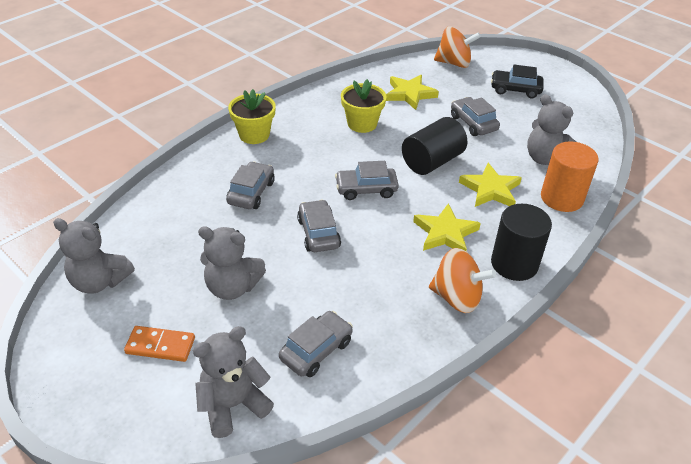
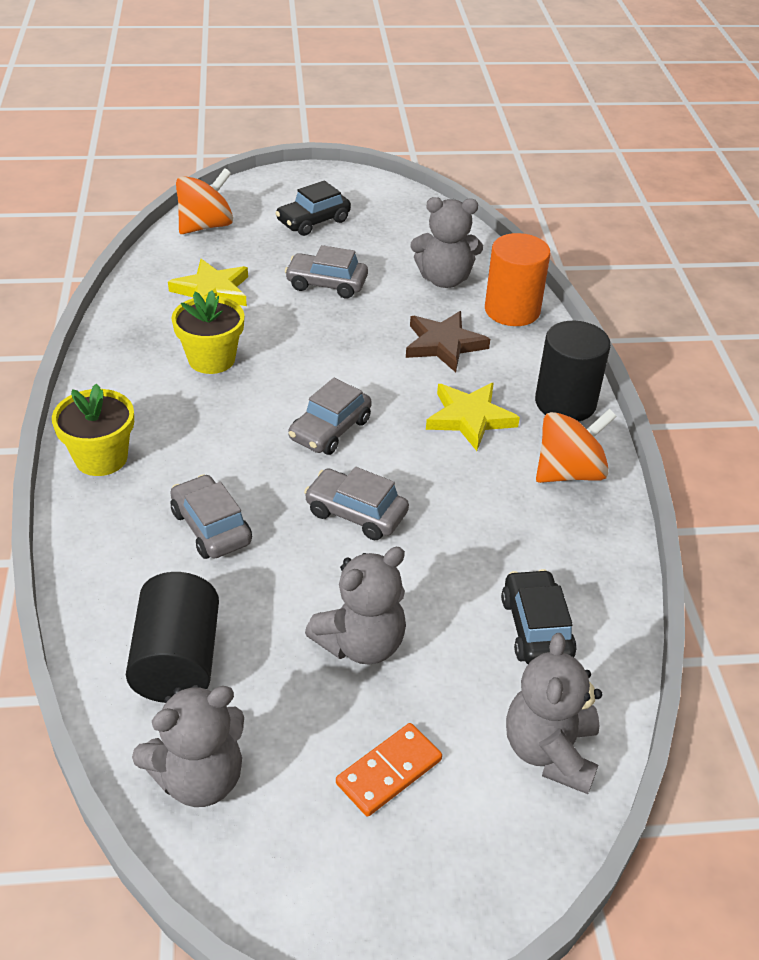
camera: 50 degrees left, 0 degrees up
(316, 350) = (536, 628): grey car -> black car
(432, 161) = (349, 353): black cylinder -> black cylinder (177, 661)
(490, 189) = (444, 344): yellow star -> brown star

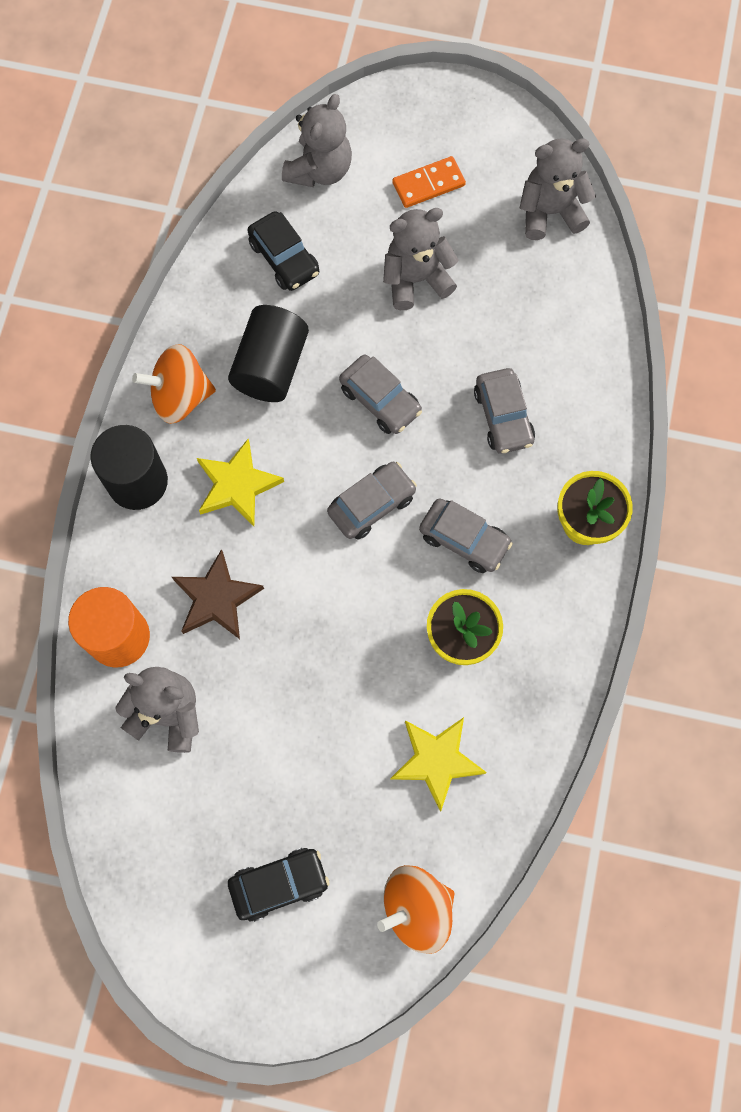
camera: 160 degrees left, 30 degrees up
(177, 661) = (550, 300): black cylinder -> black cylinder (271, 366)
(326, 284) = (304, 740): grey car -> grey car (464, 539)
(536, 628) = (284, 258): black car -> black car turned 45 degrees counterclockwise

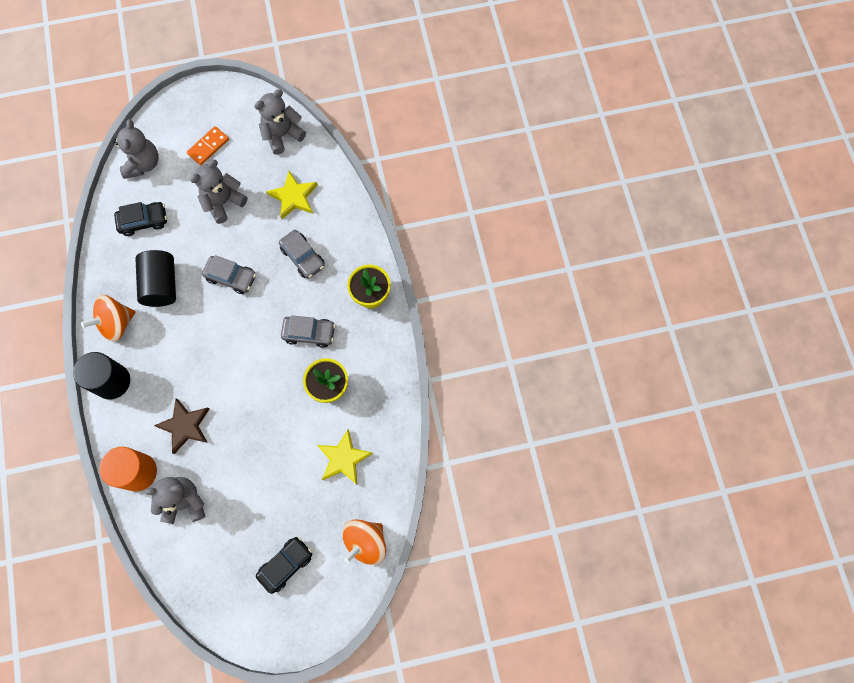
camera: 25 degrees left, 0 degrees up
(237, 485) = (170, 359): yellow star -> yellow star (294, 197)
(284, 258) = (143, 221): black car -> black car turned 45 degrees counterclockwise
(371, 504) = (250, 336): grey car -> none

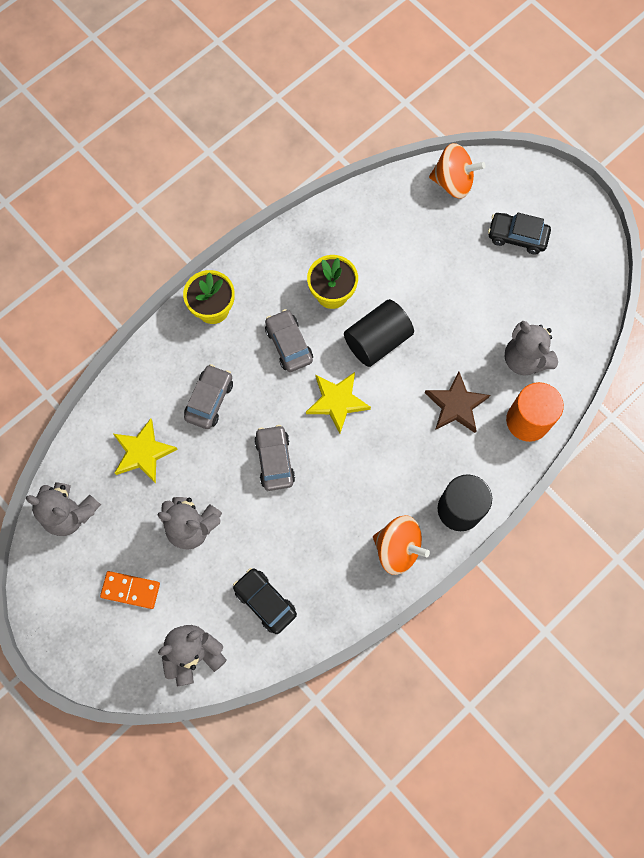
camera: 120 degrees left, 0 degrees up
(161, 285) = (326, 529): black cylinder -> black cylinder (377, 341)
(344, 458) = (392, 241): yellow star -> yellow star (337, 401)

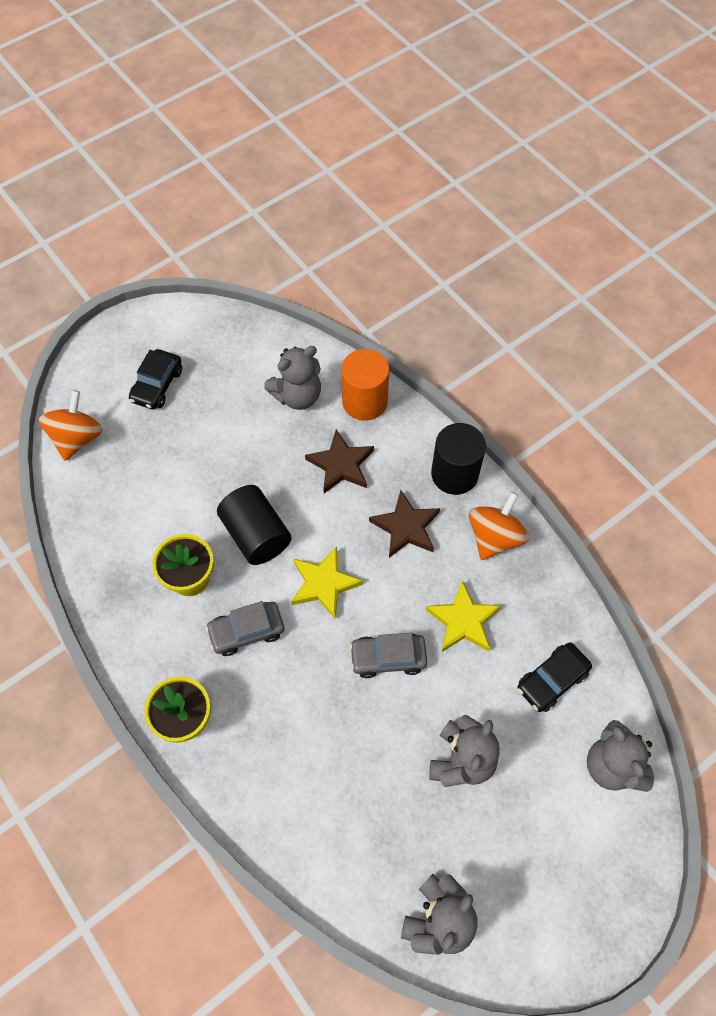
camera: 85 degrees left, 10 degrees down
(130, 590) = (538, 840): orange domino -> none
(143, 452) = (365, 818): yellow star -> yellow star (463, 620)
(209, 400) = (305, 730): grey car -> none
(399, 468) = (406, 527): none -> brown star

